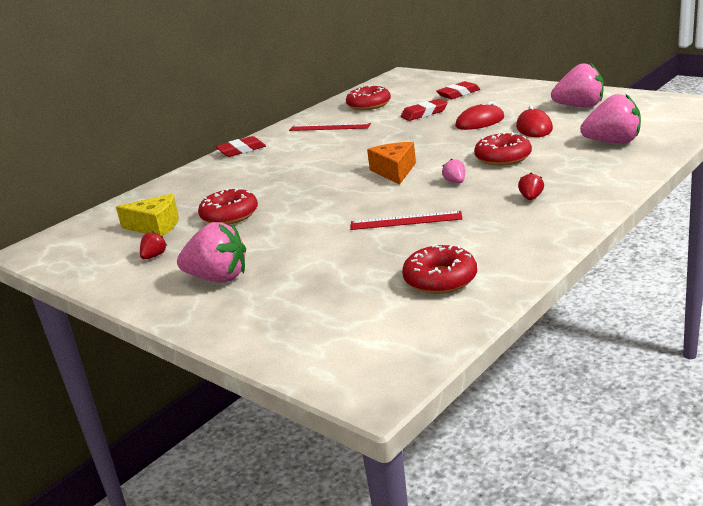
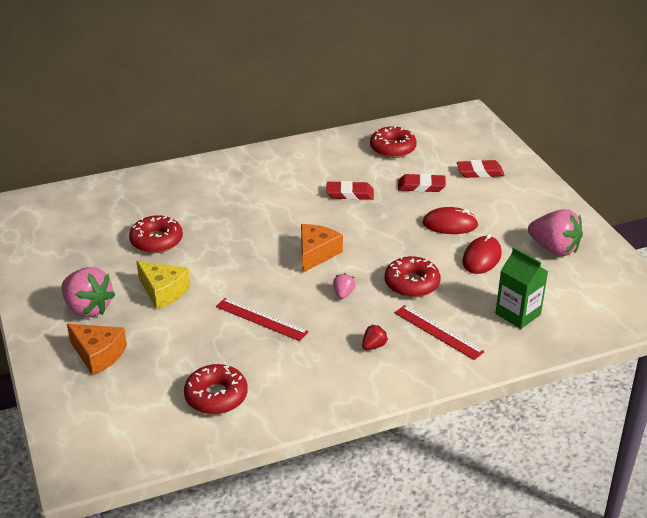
camera: 25 degrees right, 10 degrees up
(154, 256) = (71, 260): red strawberry -> none
(156, 226) = (101, 225): yellow cheese -> yellow cheese (163, 291)
(241, 150) = (239, 160): red eraser -> red eraser (350, 194)
(275, 302) = (98, 355): none -> orange cheese
(329, 127) = (331, 164): red ruler -> red ruler (438, 332)
(613, 142) = (518, 314): pink strawberry -> green carton

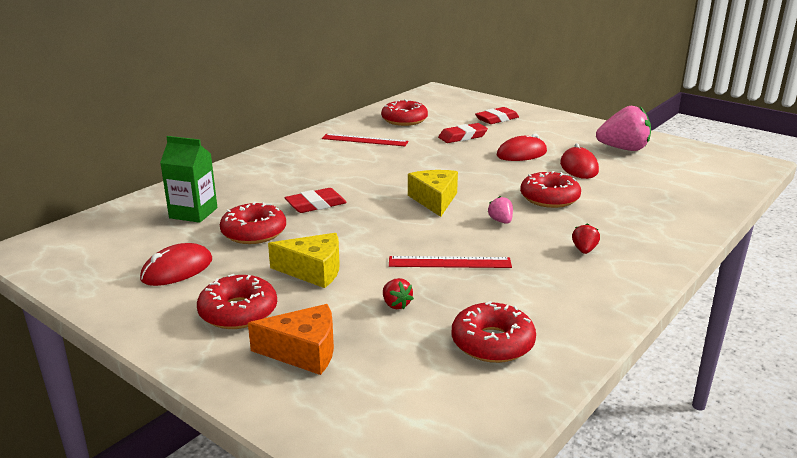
camera: 30 degrees left, 10 degrees down
(81, 258) = (177, 269): none -> red mouse
(88, 308) = (238, 312): pink strawberry -> red donut
(187, 341) = (396, 304): none -> red strawberry
(316, 254) = (434, 200): orange cheese -> yellow cheese
(350, 194) = (408, 154): red eraser -> red eraser (316, 205)
(438, 332) = (622, 224): red ruler -> red ruler (364, 140)
(518, 314) = (663, 194): green carton -> green carton (193, 213)

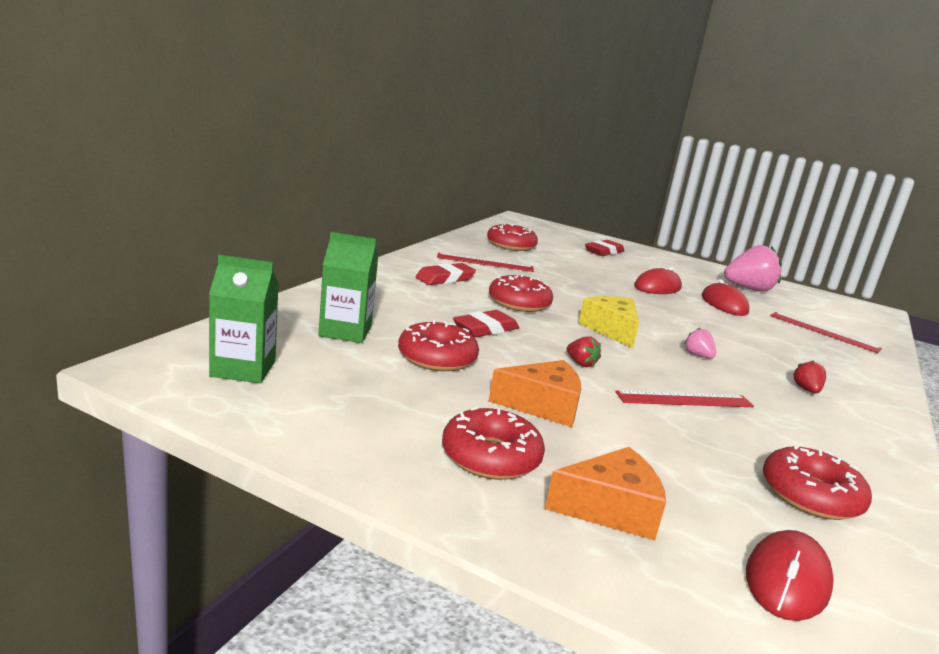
camera: 15 degrees left, 5 degrees down
(95, 247) = (243, 369): none -> green carton
(177, 269) = (373, 400): red mouse -> red mouse (787, 580)
(313, 271) = (542, 406): yellow cheese -> orange cheese
(396, 304) = (668, 448): red strawberry -> red strawberry (581, 363)
(462, 137) = (585, 266): red eraser -> red eraser (445, 278)
(549, 198) = (724, 333): red donut -> red donut (519, 303)
(665, 191) = (823, 332): none -> red ruler

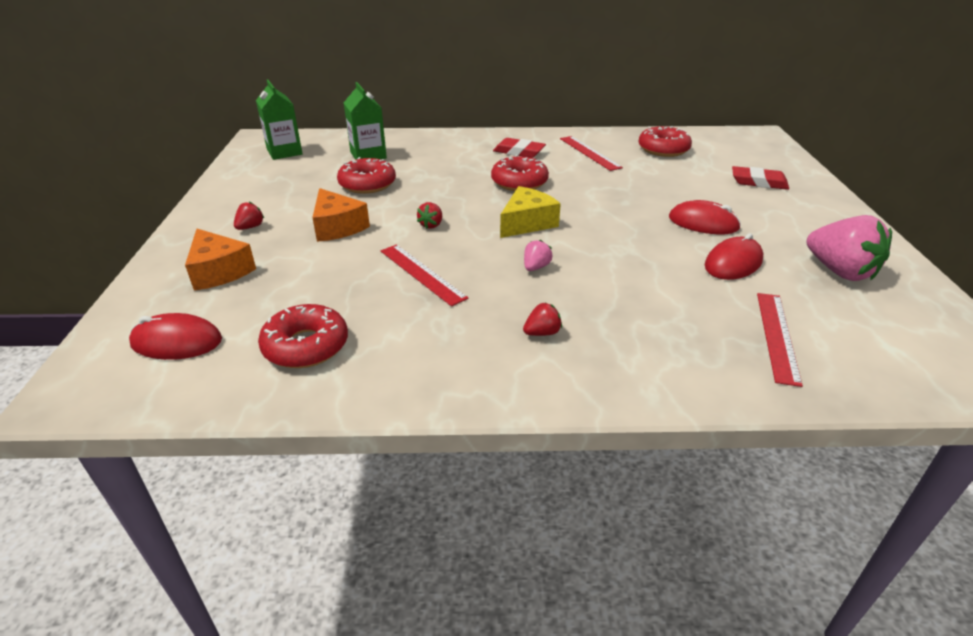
camera: 65 degrees right, 15 degrees up
(485, 329) = (442, 184): red eraser -> none
(490, 456) = (250, 227): red donut -> red strawberry

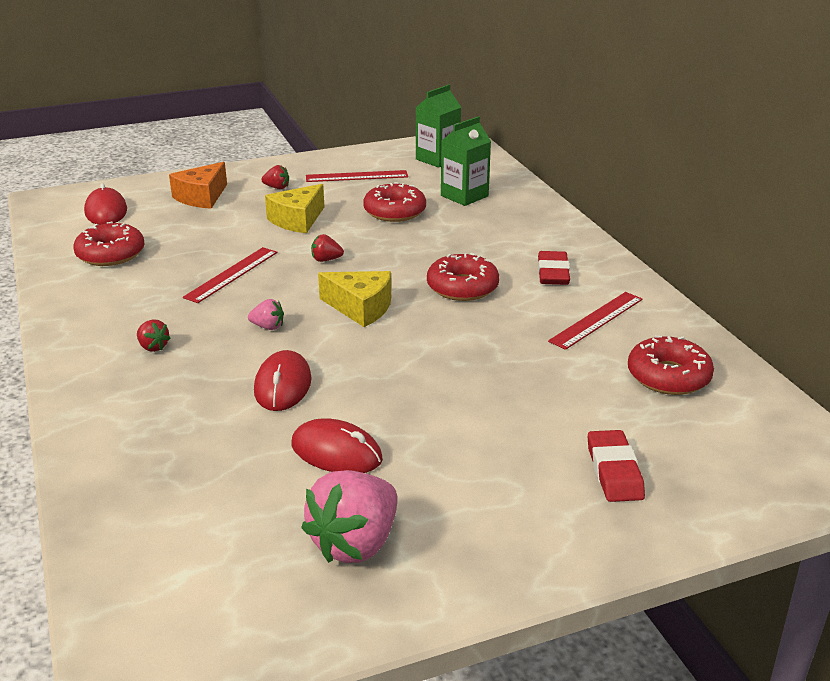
camera: 70 degrees right, 5 degrees down
(337, 227) = (297, 220): orange cheese -> yellow cheese
(703, 223) = (435, 425): red mouse -> red mouse (283, 385)
(777, 336) = (183, 486): red ruler -> red ruler (356, 176)

